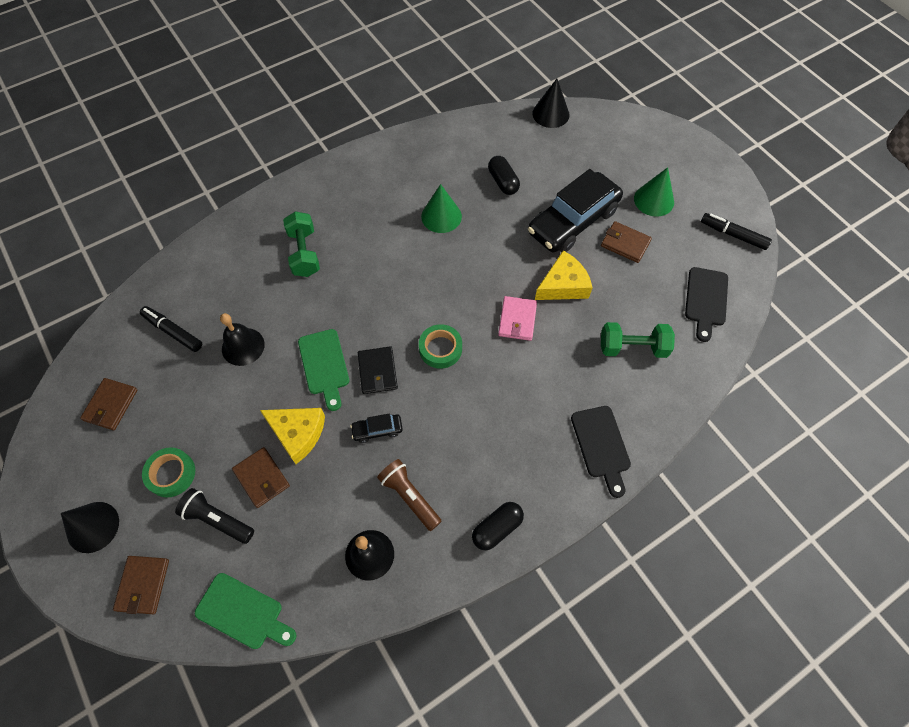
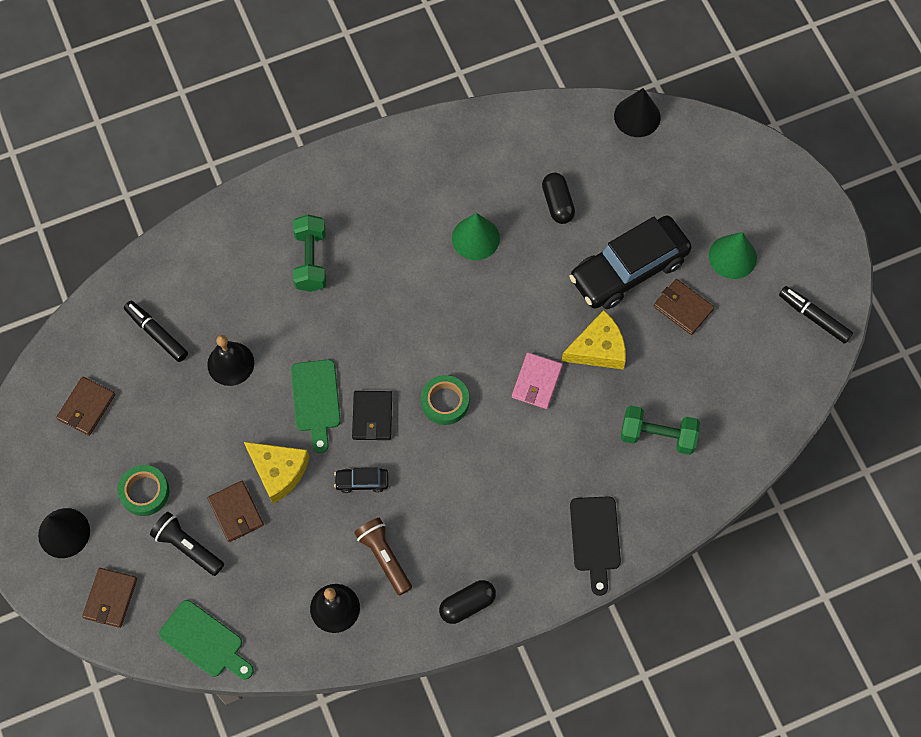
camera: 10 degrees right, 5 degrees up
(706, 300) = (757, 393): black cutting board -> none

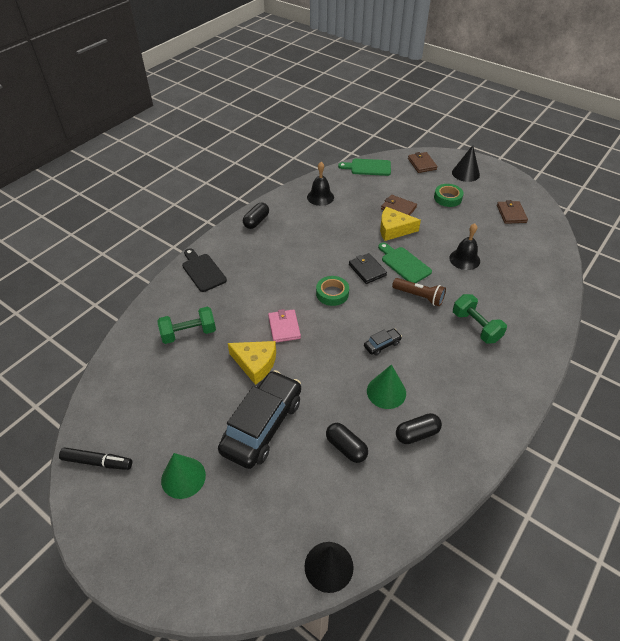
camera: 150 degrees right, 20 degrees down
(157, 334) = (516, 254): black marker -> none
(188, 547) = (407, 189): black flashlight -> none
(362, 482) = (348, 242): black car -> black car (382, 345)
(384, 557) = (311, 221): brown flashlight -> brown flashlight (419, 296)
(478, 180) = (417, 434): none -> black capsule
(598, 348) = (255, 363): yellow cheese -> yellow cheese turned 105 degrees counterclockwise
(683, 308) = (207, 418): brown wallet -> none

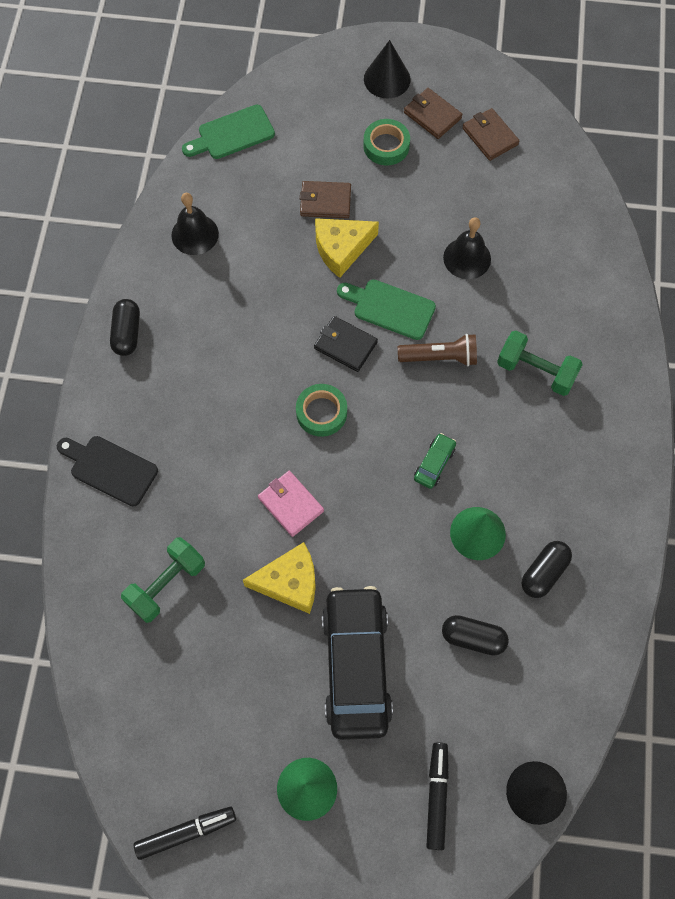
camera: 30 degrees left, 20 degrees up
(259, 529) = (436, 796): none -> black marker
(382, 345) = (434, 464): black car -> green car
(422, 164) = (311, 87): brown wallet -> brown wallet (432, 115)

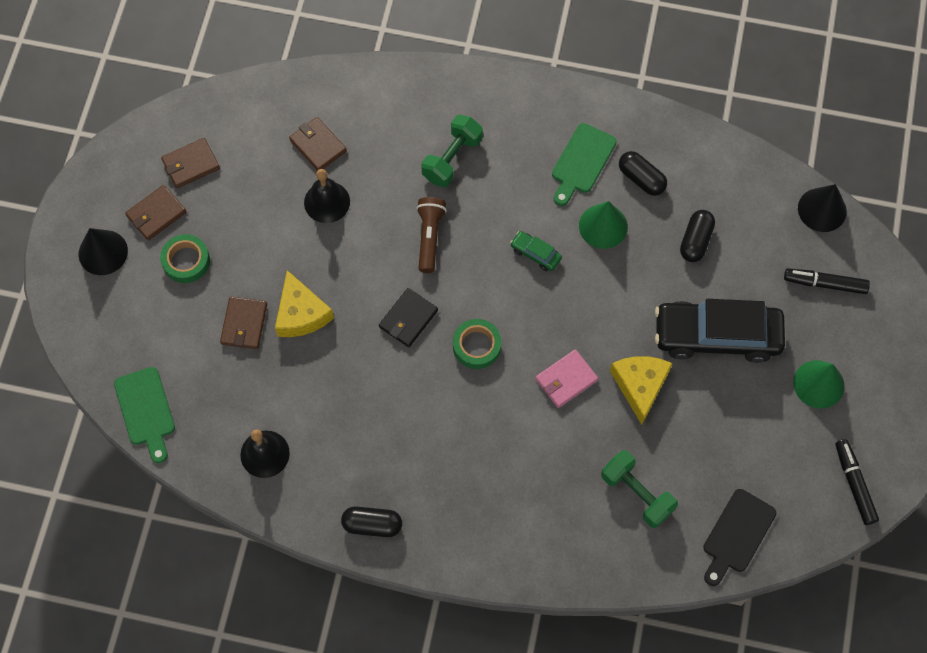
camera: 85 degrees left, 0 degrees up
(110, 469) = (519, 544): black cutting board -> black cutting board (737, 535)
(390, 308) = (373, 275): green cutting board -> green cutting board (582, 162)
(530, 243) = (318, 145): none -> brown wallet

